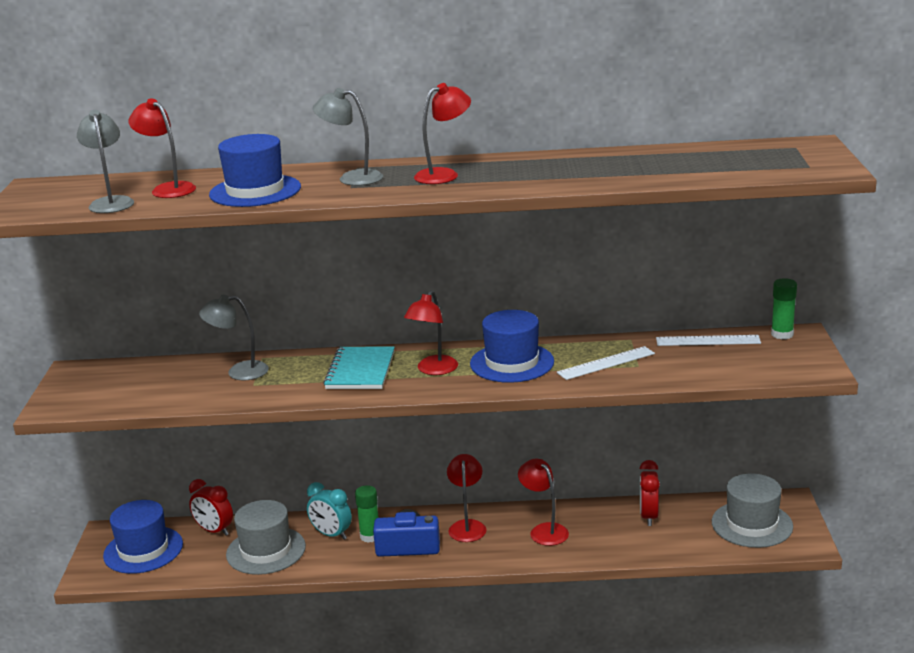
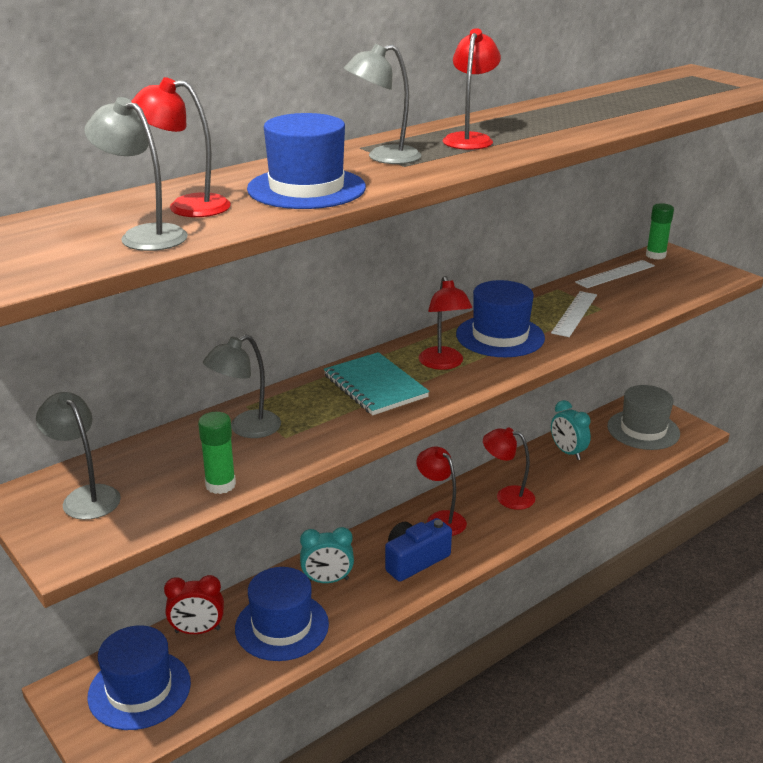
camera: 40 degrees left, 5 degrees up
(101, 381) = (86, 496): none -> grey lamp
(266, 550) = (282, 626): grey hat -> blue hat
(370, 536) = (366, 566): green glue stick -> green glue stick (220, 485)
(649, 516) = (567, 452): red clock -> turquoise clock

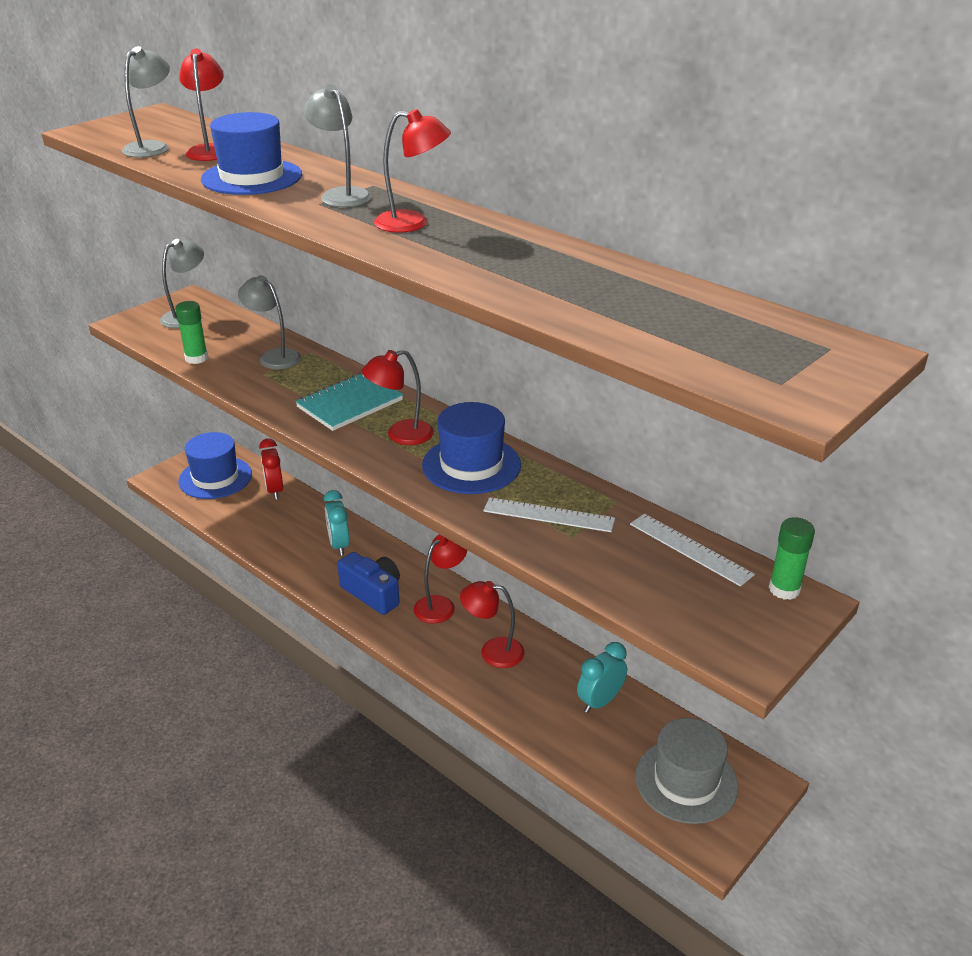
camera: 80 degrees right, 5 degrees up
(282, 626) = (281, 529): blue hat -> none
(507, 496) = (493, 651): red lamp -> red lamp turned 90 degrees counterclockwise

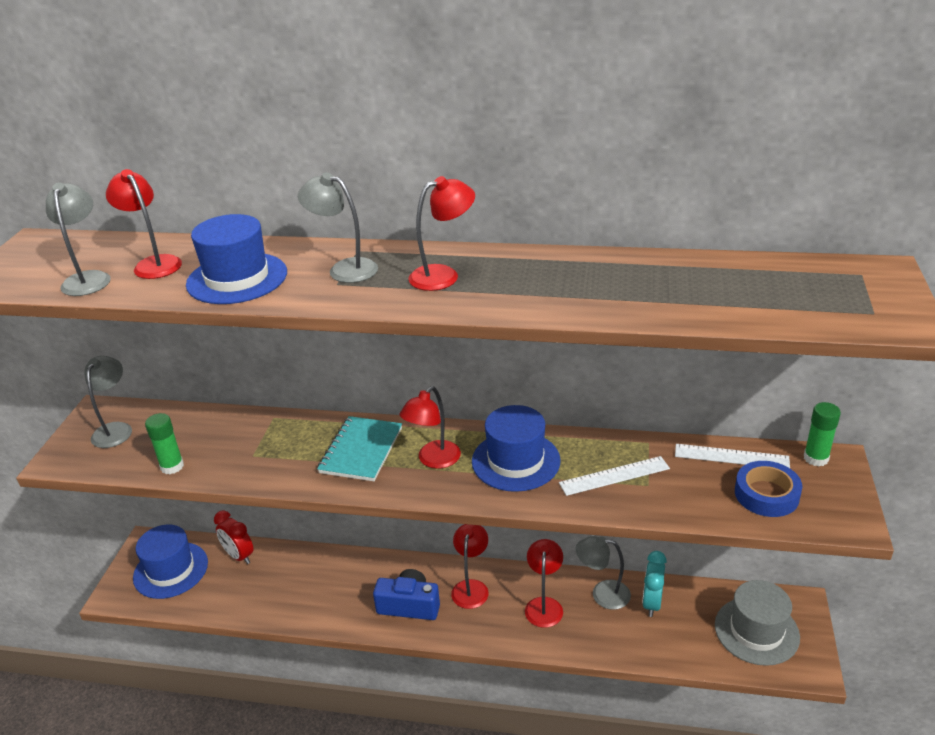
camera: 30 degrees left, 0 degrees up
(274, 356) = (245, 435): grey lamp -> grey lamp (602, 594)
(339, 545) = (342, 578): turquoise clock -> none
(493, 651) = (544, 605): red lamp -> red lamp turned 120 degrees clockwise
(685, 596) = (766, 494): none -> blue tape

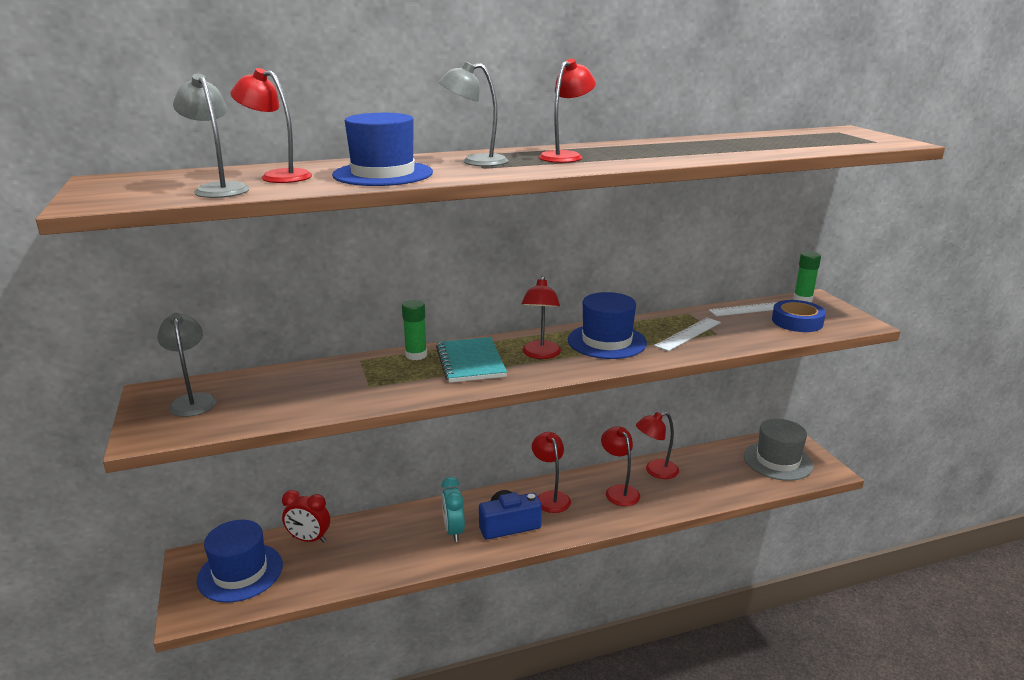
camera: 30 degrees left, 10 degrees down
(172, 466) = (291, 411): green glue stick -> green glue stick (416, 355)
(602, 594) = (655, 471): grey lamp -> red lamp
(652, 603) = (695, 466): turquoise clock -> turquoise clock (454, 531)

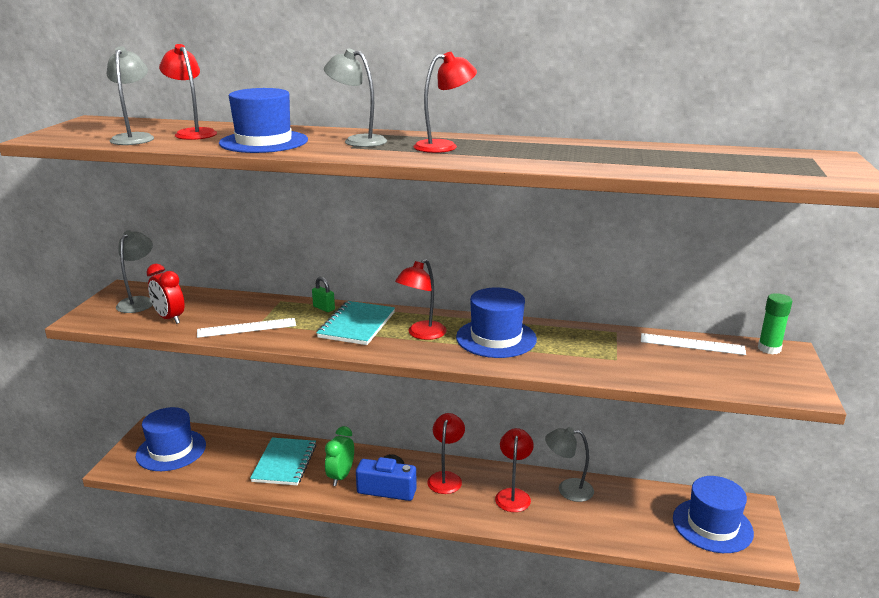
camera: 30 degrees right, 0 degrees up
(309, 539) = (235, 443): red clock -> red clock (169, 318)
(384, 539) = (284, 463): none -> turquoise notebook
(416, 355) = (324, 308): green glue stick -> green padlock
(454, 531) = (341, 476): turquoise clock -> green clock
(655, 471) = (568, 489): red lamp -> grey lamp
(688, 334) = (585, 352): white ruler -> white ruler (247, 328)
(777, 461) = (712, 525): grey hat -> blue hat
(797, 322) = (725, 370): blue tape -> none

